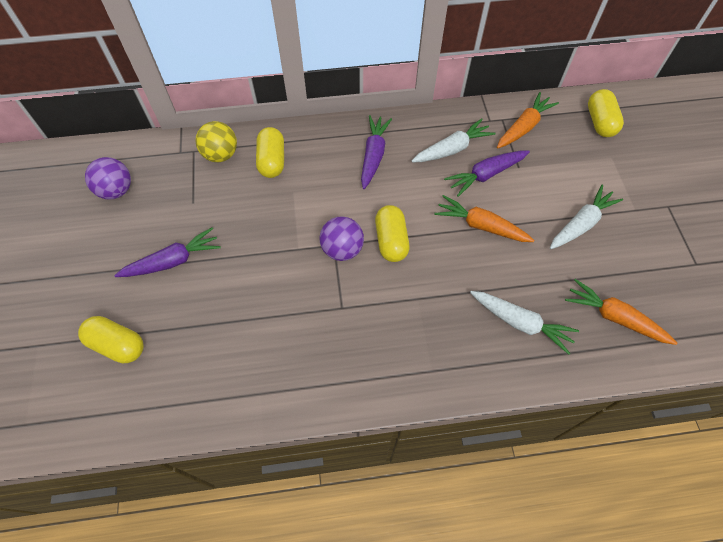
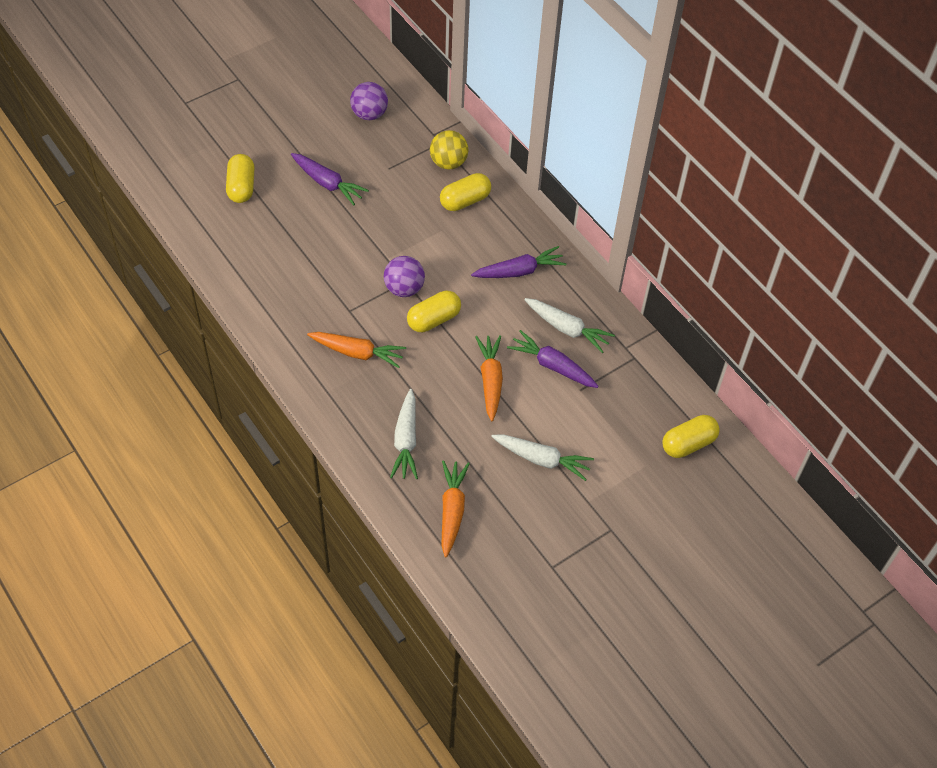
camera: 60 degrees right, 5 degrees down
(523, 127) = (635, 379): orange carrot -> orange carrot (357, 352)

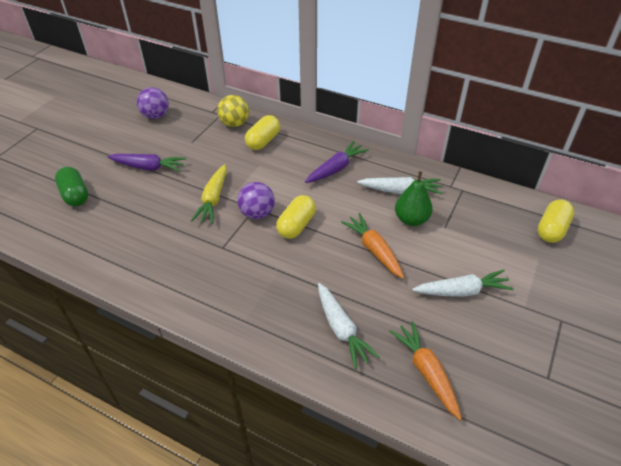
camera: 25 degrees left, 10 degrees down
(241, 187) = (75, 195): yellow capsule -> green capsule
(357, 352) = (250, 276): orange carrot -> none
(371, 252) = (213, 199): none -> yellow carrot
(552, 366) = (411, 219): purple carrot -> green pear

